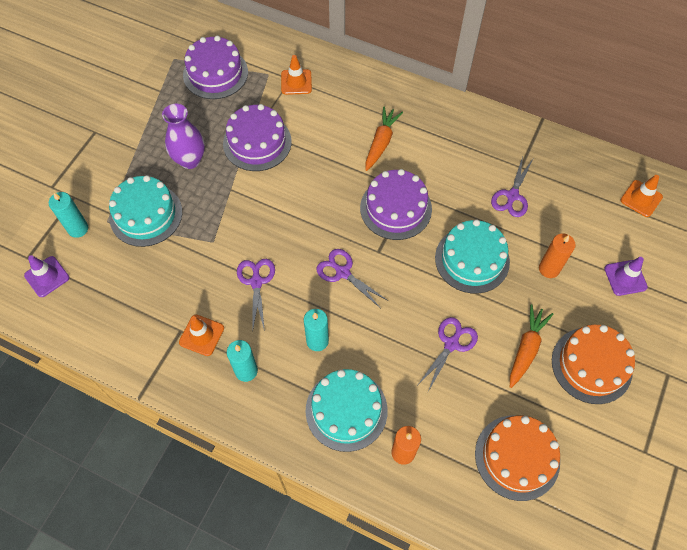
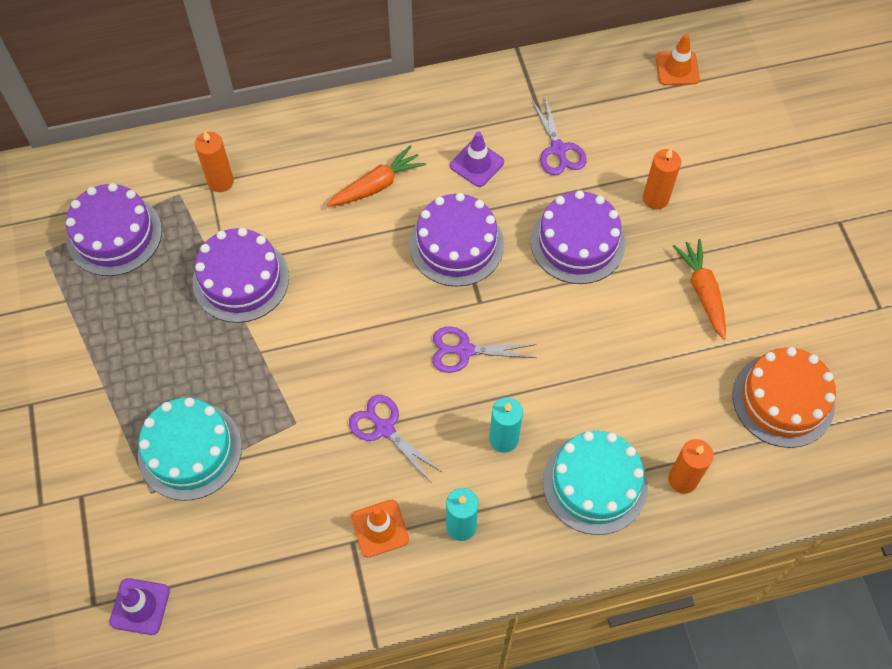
camera: 40 degrees left, 0 degrees up
(78, 229) = (123, 526): turquoise candle -> none
(190, 160) = (181, 353): purple vase -> none
(296, 82) = (220, 181): orange traffic cone -> orange candle
(381, 142) = (377, 185): orange carrot -> orange carrot turned 75 degrees clockwise
(451, 343) = (632, 340): purple scissors -> none
(472, 259) = (577, 242): turquoise cake -> purple cake
(591, 365) = (771, 263): orange cake -> none
(625, 278) = (729, 157): purple traffic cone -> purple traffic cone (477, 164)

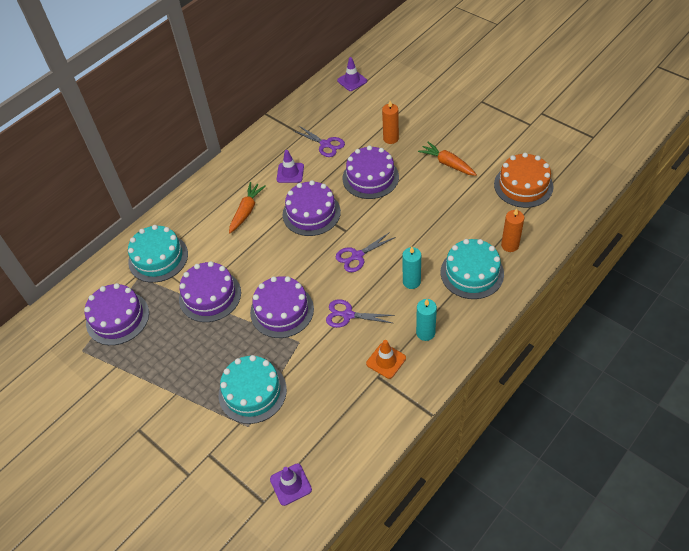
camera: 30 degrees left, 10 degrees down
(220, 181) = (158, 258): orange candle -> turquoise cake
(309, 363) = (282, 310): none -> purple cake
(677, 68) = (352, 81): orange traffic cone -> purple traffic cone

